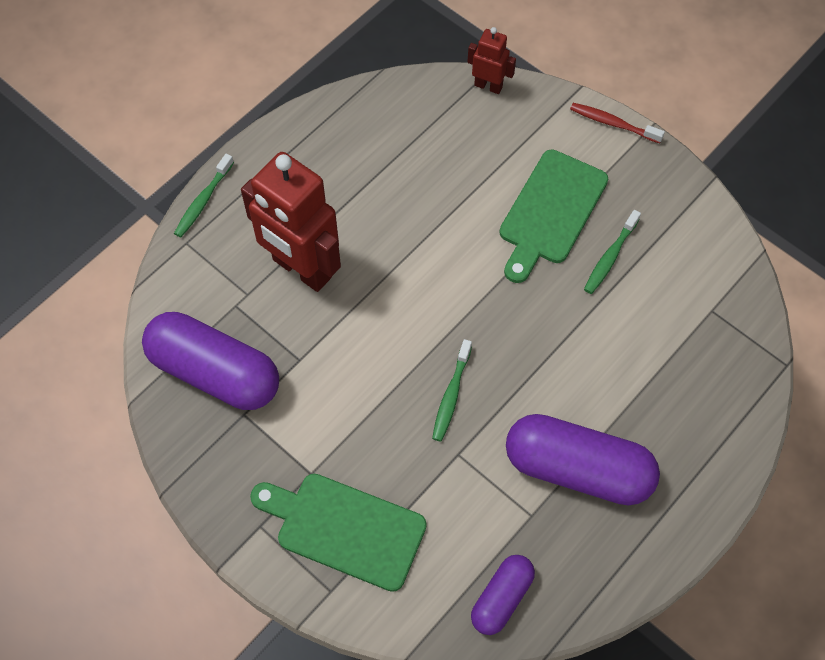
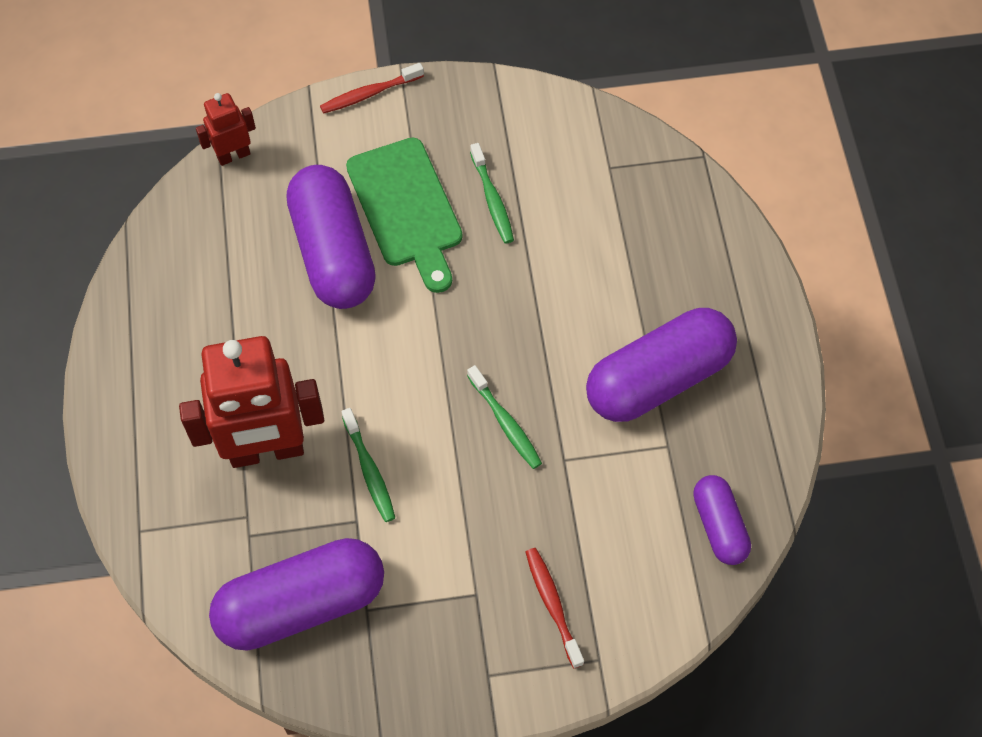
camera: 50 degrees left, 0 degrees up
(203, 201) = (109, 483): green toothbrush -> green toothbrush (369, 470)
(345, 529) = (552, 605): green cutting board -> red toothbrush
(476, 195) = (333, 252): none -> purple capsule

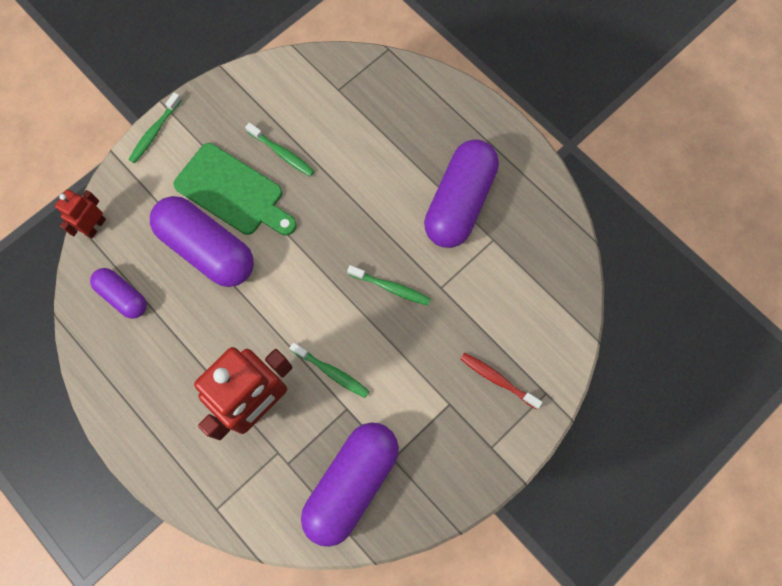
camera: 35 degrees left, 10 degrees up
(369, 94) = (155, 132): red toothbrush -> green toothbrush
(719, 526) = (555, 268): purple capsule -> purple capsule (123, 296)

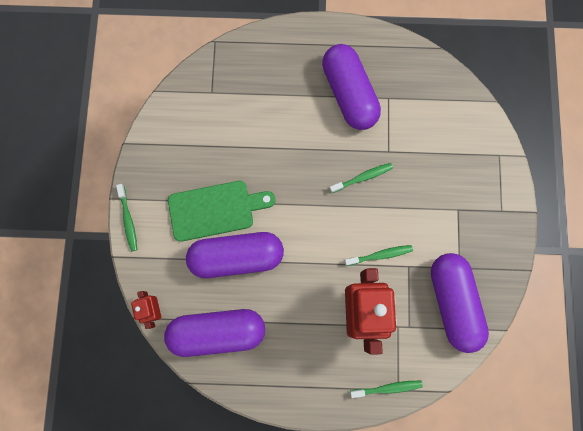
camera: 45 degrees left, 5 degrees up
(123, 296) = (217, 332): purple capsule -> purple capsule, size x1.83
(282, 153) = (219, 160): green toothbrush -> green toothbrush (387, 388)
(497, 379) = (468, 172): red toothbrush -> none

